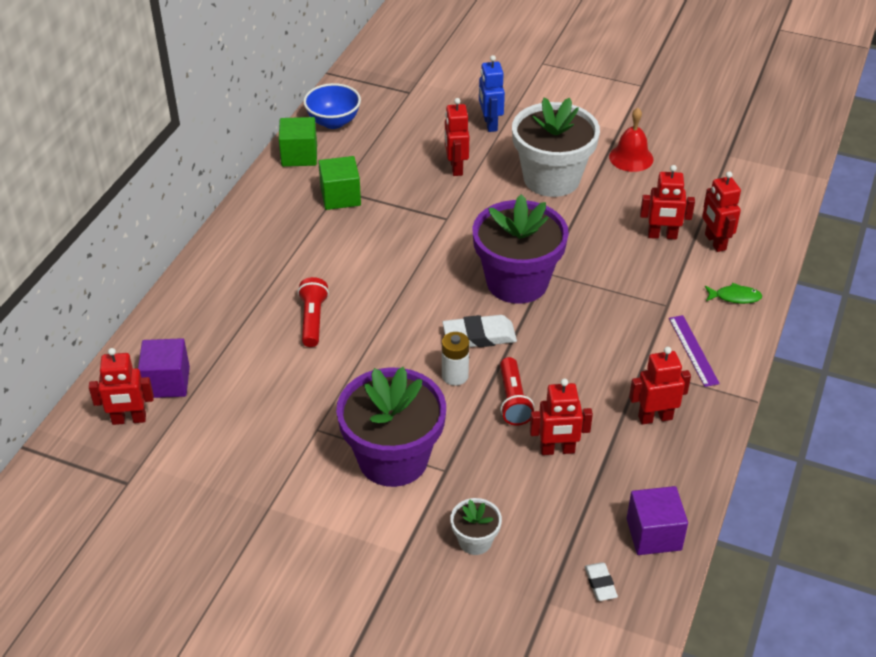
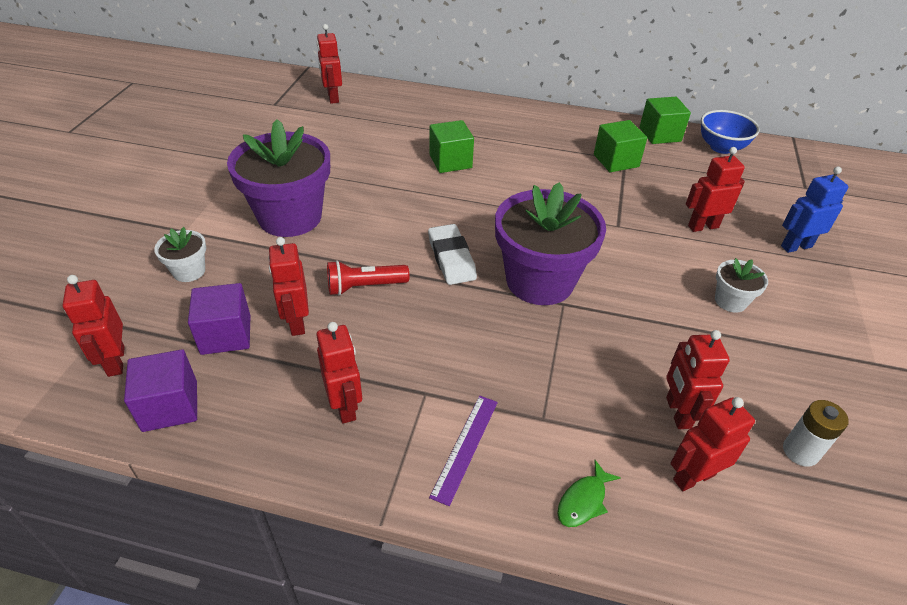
camera: 80 degrees right, 0 degrees up
(167, 382) = (370, 107): purple cube -> purple cube (226, 334)
(313, 320) = (450, 161): red flashlight -> green cube
(455, 376) = (394, 246): white battery -> white battery (800, 451)
(551, 178) = (730, 301): white flower pot -> white flower pot, size x0.45
(600, 584) = (115, 361): white eraser -> red robot
(631, 157) = (823, 377): red bell -> none
(693, 350) = (465, 447): purple ruler -> purple ruler turned 45 degrees counterclockwise
(735, 297) = (583, 501): green fish -> green fish turned 45 degrees clockwise

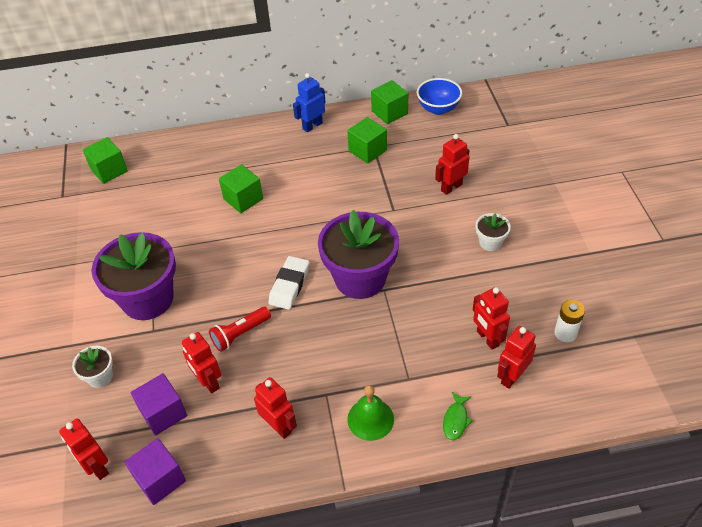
camera: 20 degrees left, 5 degrees up
(333, 97) = (109, 170): red robot -> green cube
(451, 258) = (289, 285): white eraser -> white eraser turned 60 degrees clockwise
(465, 447) = (370, 419): purple ruler -> green bell
(796, 246) = (517, 180): blue robot -> blue robot (312, 126)

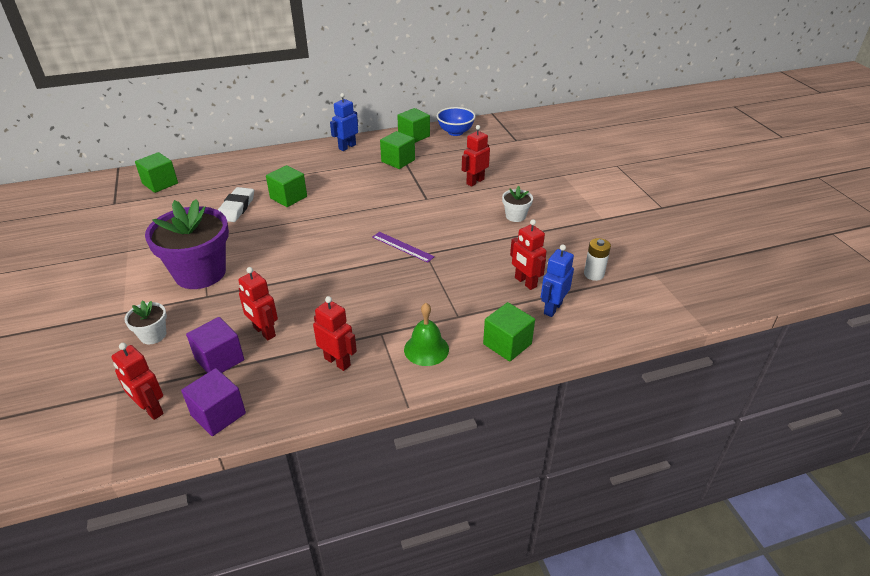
camera: 10 degrees left, 10 degrees down
(240, 334) = (293, 293): red flashlight -> none
(289, 285) = (337, 255): white eraser -> white eraser (236, 208)
(360, 278) = (402, 247): purple flower pot -> purple ruler
(456, 420) = (507, 344): green fish -> green cube
(511, 376) = (552, 308): red robot -> blue robot

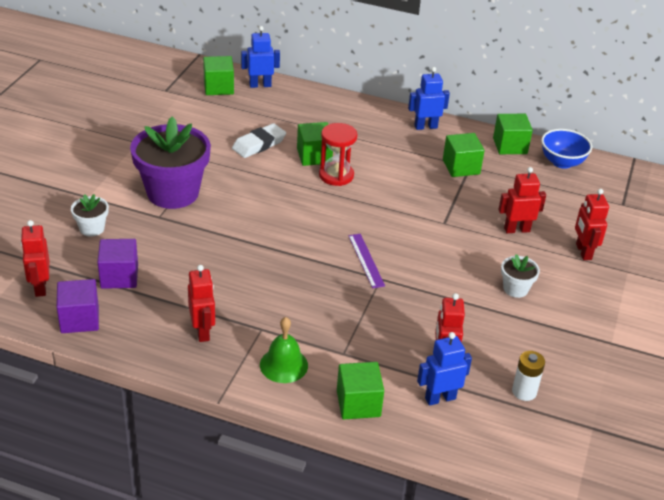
camera: 35 degrees right, 0 degrees up
(194, 169) = (260, 85): none -> blue robot
(264, 332) = (172, 273): red robot -> red robot (583, 252)
(319, 203) = (336, 175): none -> red hourglass

